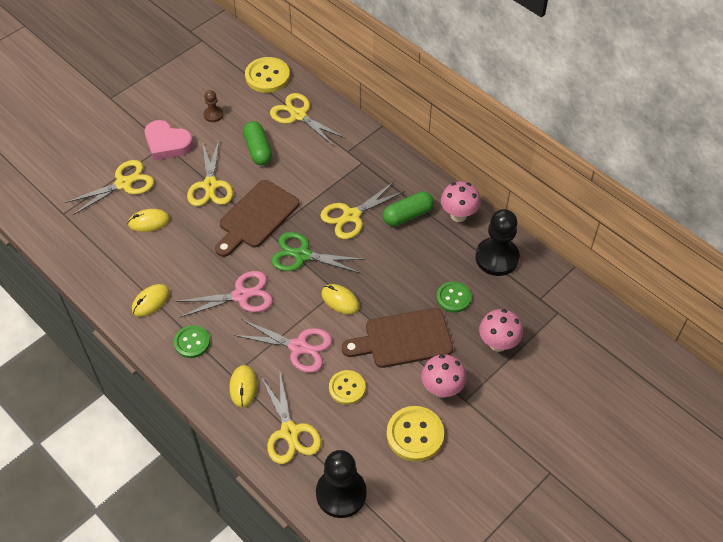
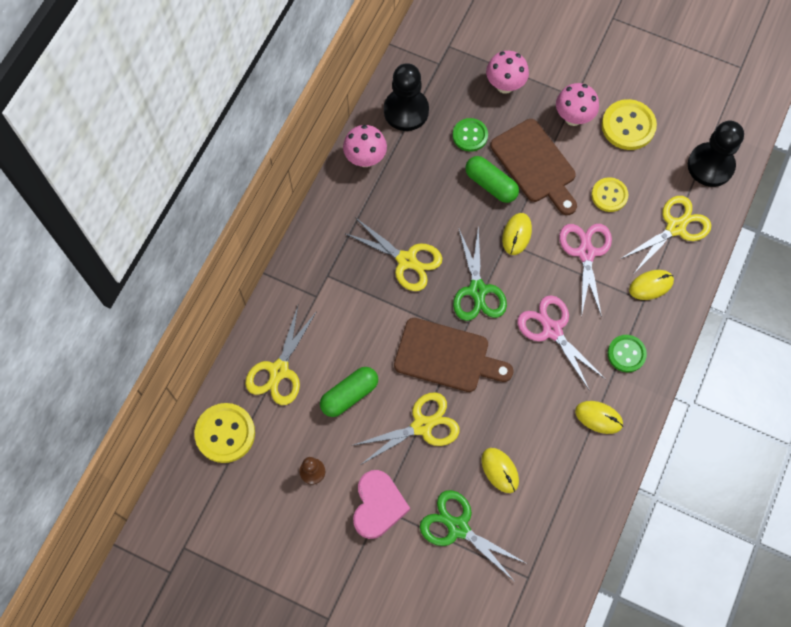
camera: 110 degrees left, 15 degrees up
(124, 183) = (458, 527): yellow scissors -> green scissors
(407, 215) = (384, 206): green capsule -> green capsule (491, 184)

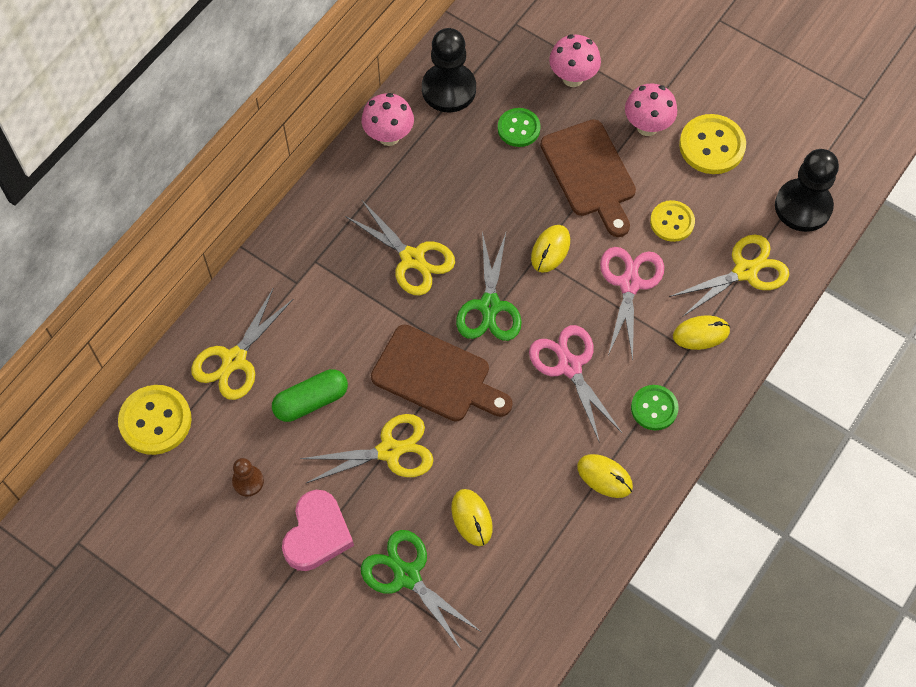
camera: 10 degrees right, 5 degrees down
(491, 184) = (531, 188): green capsule -> none

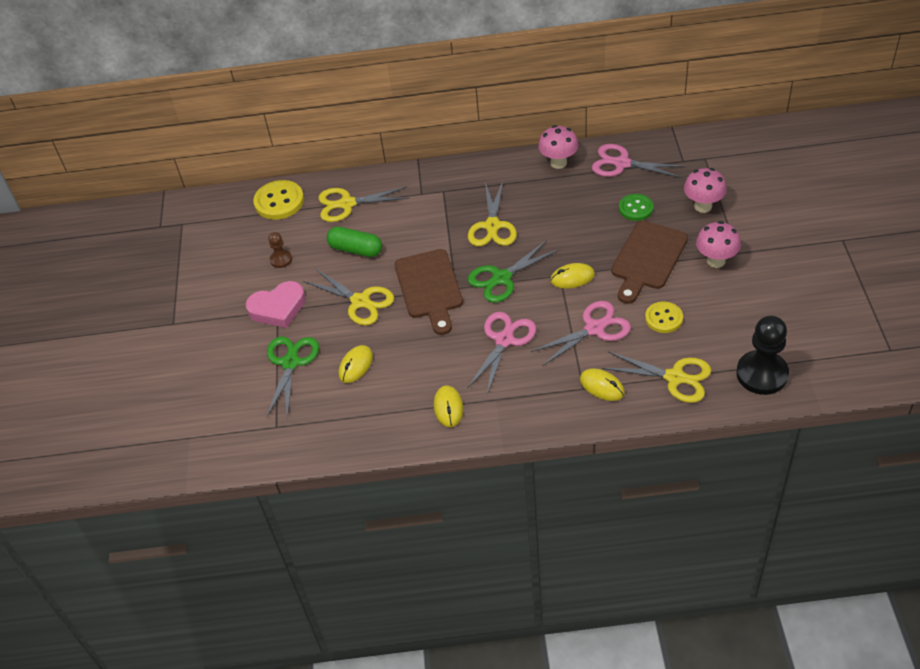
camera: 55 degrees right, 15 degrees down
(449, 89) = (621, 163): black pawn -> pink scissors
(654, 408) = (522, 399): green button -> none
(712, 146) = (744, 299): yellow button -> none

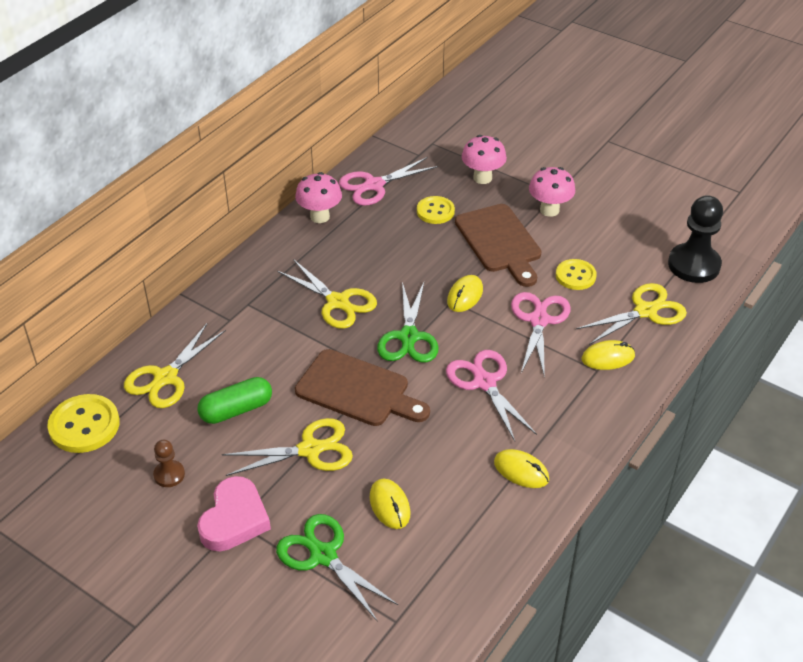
camera: 55 degrees left, 5 degrees down
(636, 208) = (435, 211): green button -> yellow button

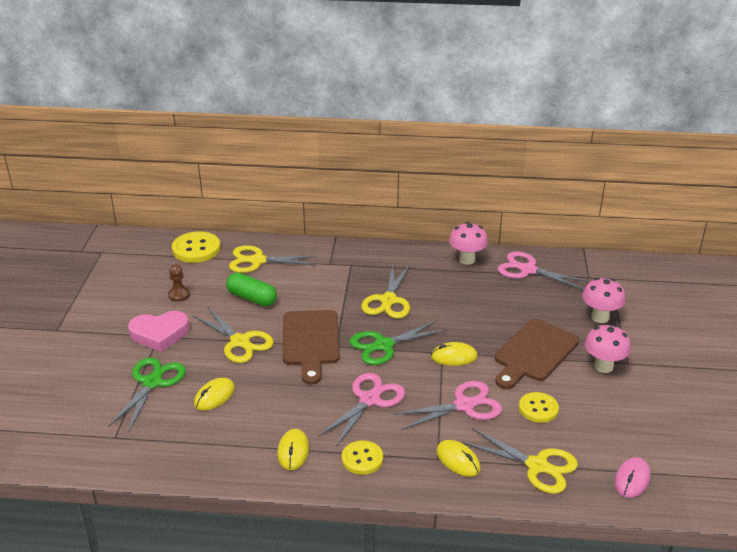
camera: 60 degrees right, 10 degrees down
(435, 211) = (532, 308): yellow button -> yellow button (362, 459)
(694, 265) = (632, 479): black pawn -> pink mouse

